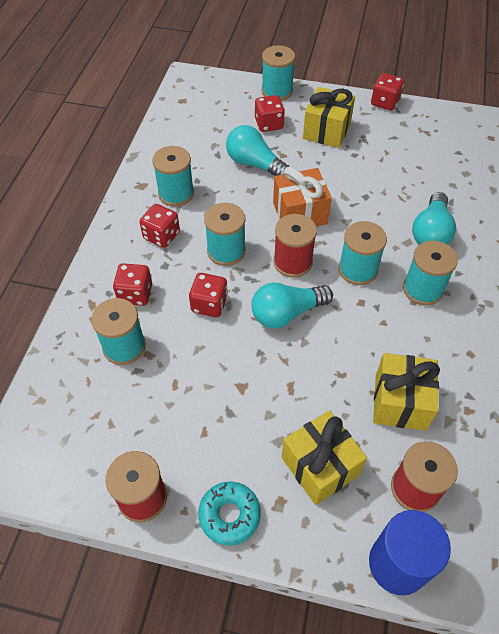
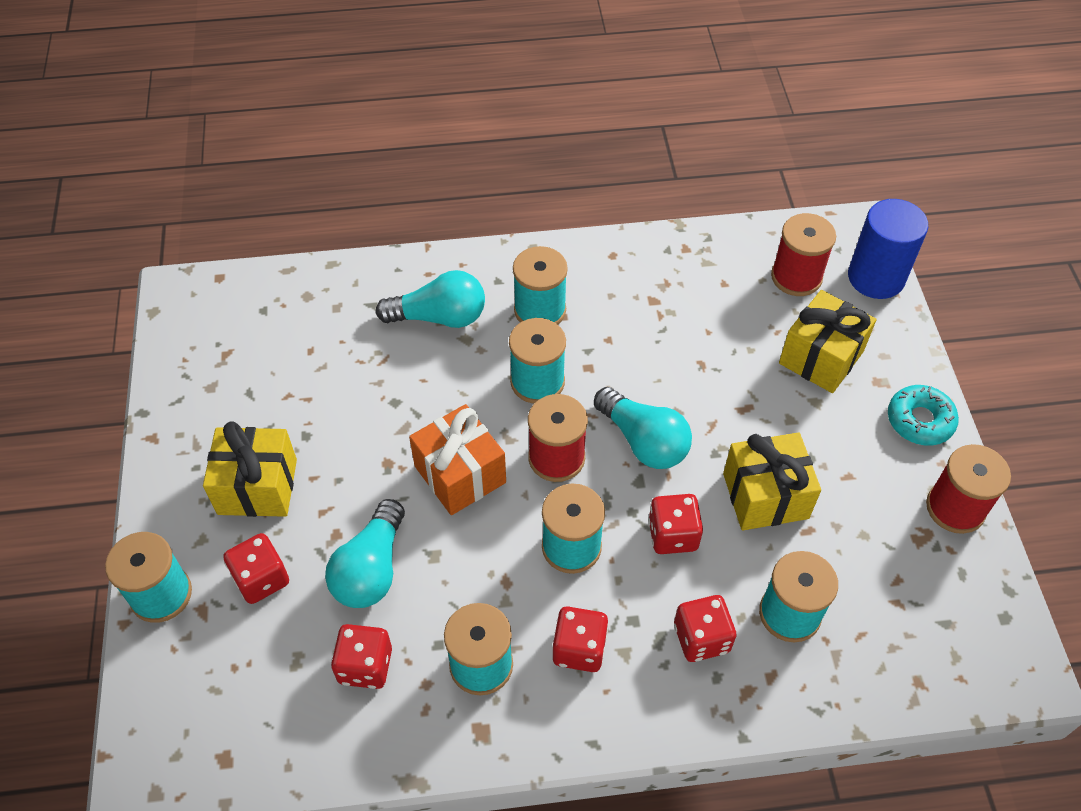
camera: 110 degrees left, 0 degrees up
(384, 102) = (161, 421): red dice -> red dice (365, 666)
(400, 402) = (707, 305): yellow gift -> yellow gift (765, 496)

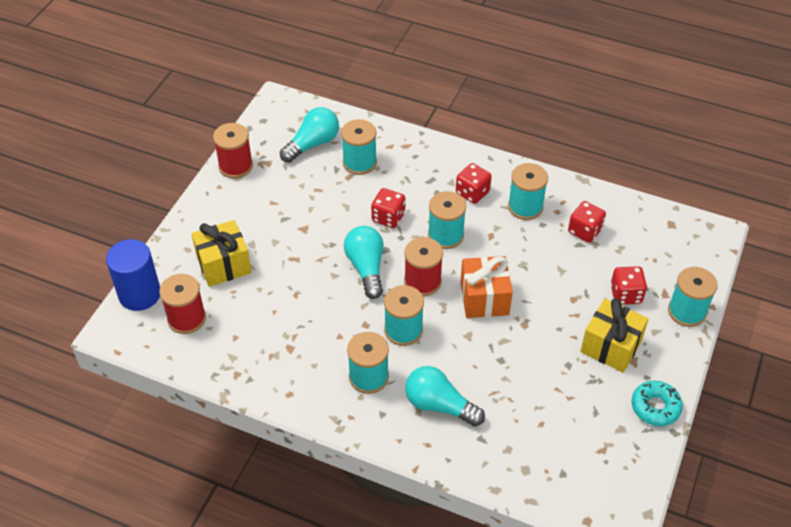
camera: 150 degrees left, 5 degrees down
(371, 569) = (561, 272): turquoise light bulb -> turquoise light bulb (313, 144)
(701, 638) = (410, 172): red dice -> none
(765, 496) = (324, 213): yellow gift -> none
(920, 420) = (207, 209): turquoise donut -> turquoise donut (655, 407)

